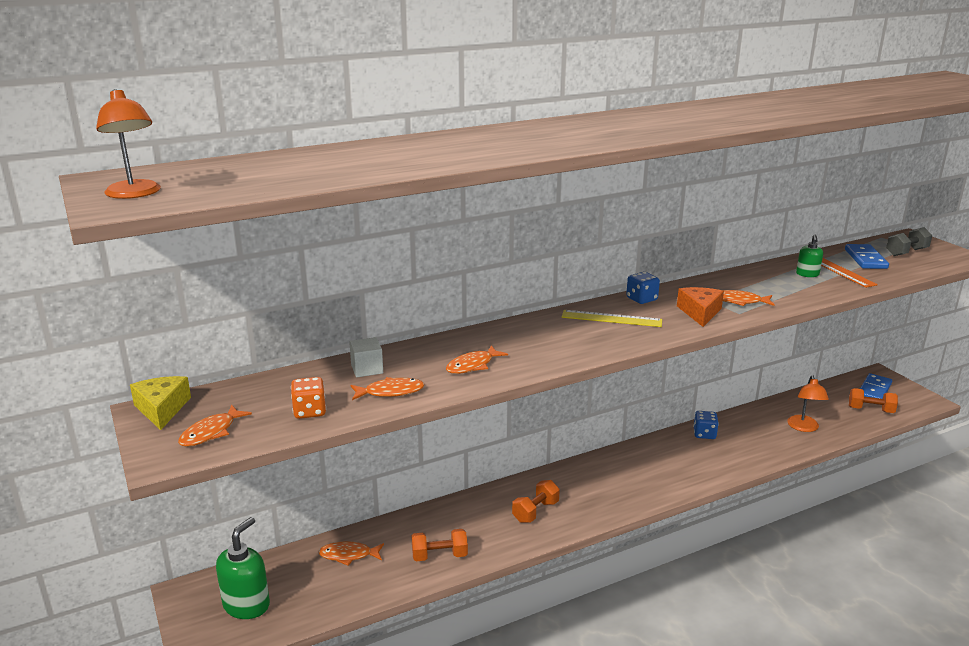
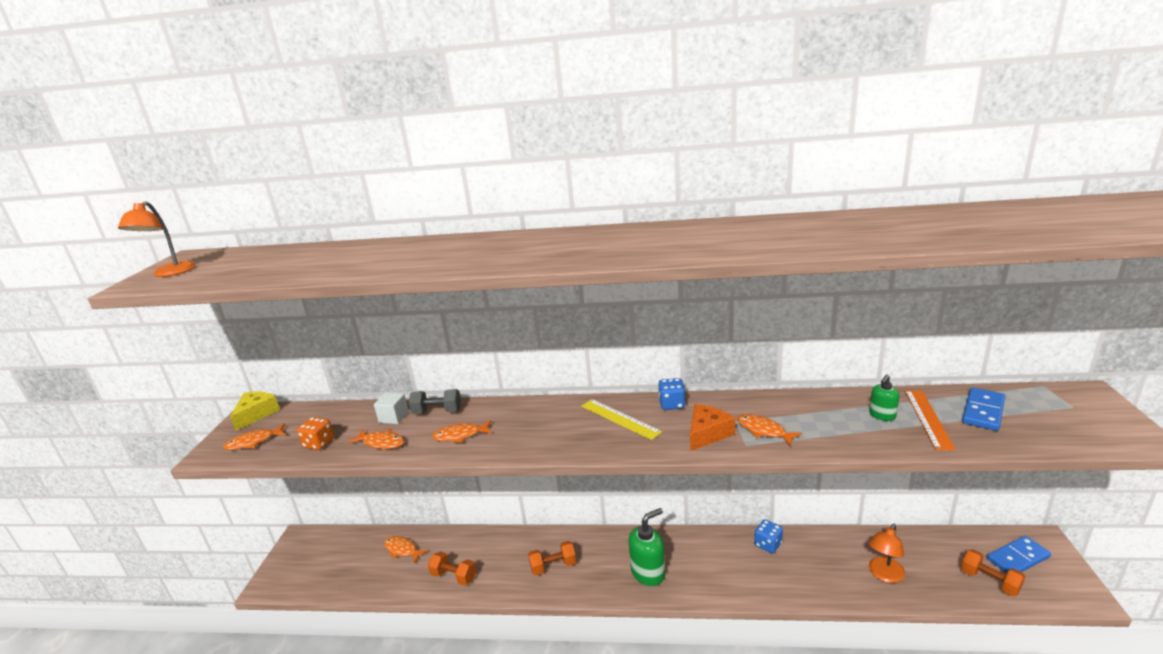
camera: 35 degrees right, 0 degrees up
(247, 605) = (317, 562): green soap dispenser -> green soap dispenser (648, 572)
(906, 252) = (1054, 414): grey dumbbell -> grey dumbbell (437, 411)

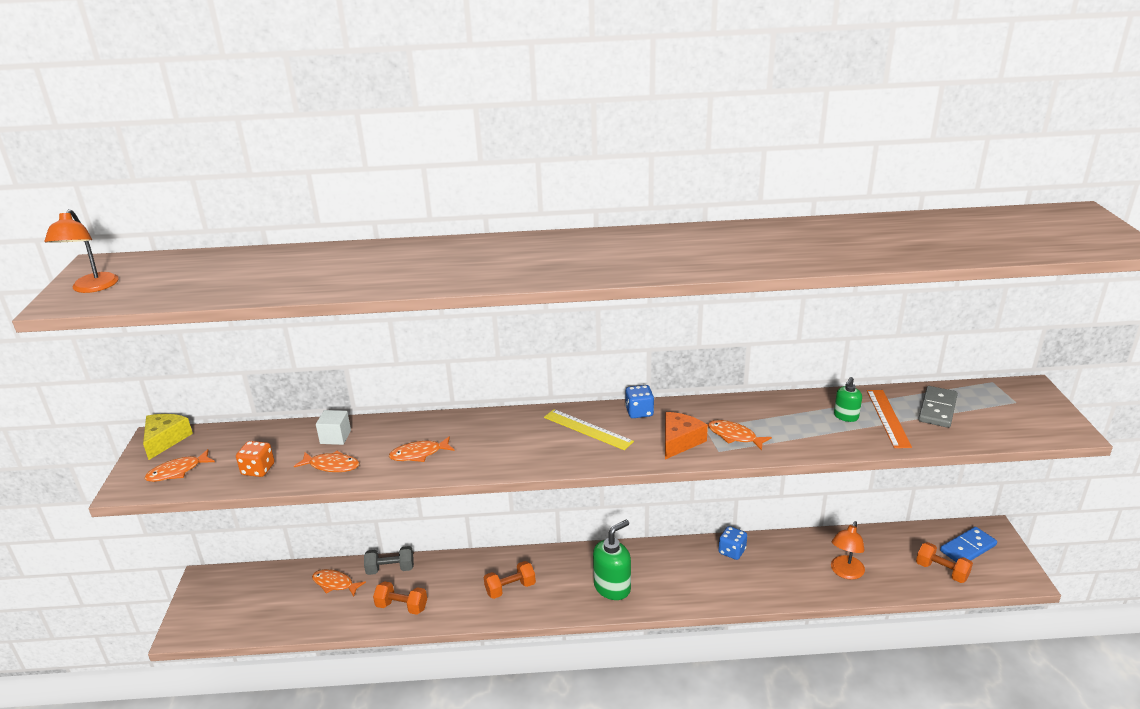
camera: 10 degrees left, 5 degrees up
(437, 411) = (384, 429): grey dumbbell -> grey dumbbell (390, 569)
(983, 411) = (937, 409): blue domino -> grey domino

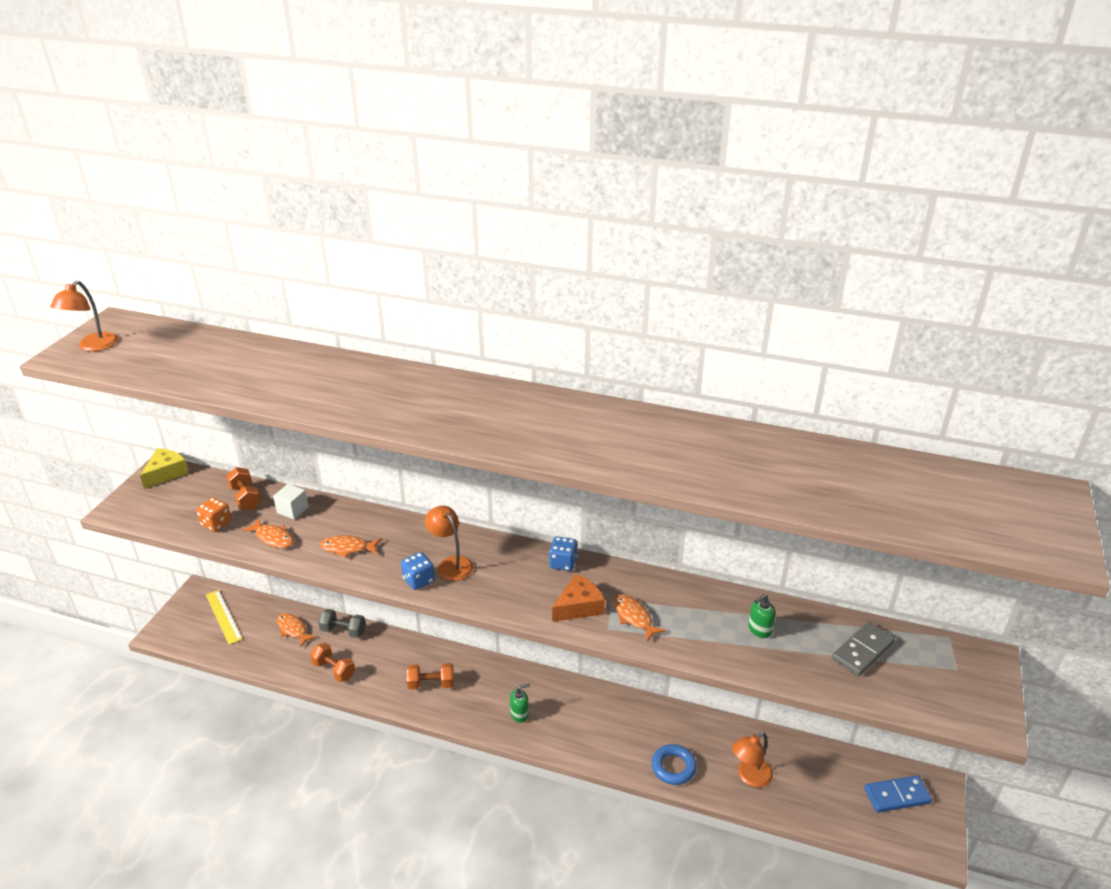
camera: 20 degrees right, 5 degrees up
(177, 471) = (158, 506): orange fish -> none
(534, 440) = (451, 564): none -> orange lamp
(587, 429) = (504, 567): yellow ruler -> yellow ruler (223, 616)
(612, 587) = (519, 714): green soap dispenser -> green soap dispenser, size x0.56
(732, 551) = (651, 716): blue dice -> blue dice (418, 580)
(777, 586) = (673, 767): none -> blue ring
(888, 418) = (802, 645): orange ruler -> none
(941, 571) = (851, 811): orange dumbbell -> orange dumbbell (246, 498)

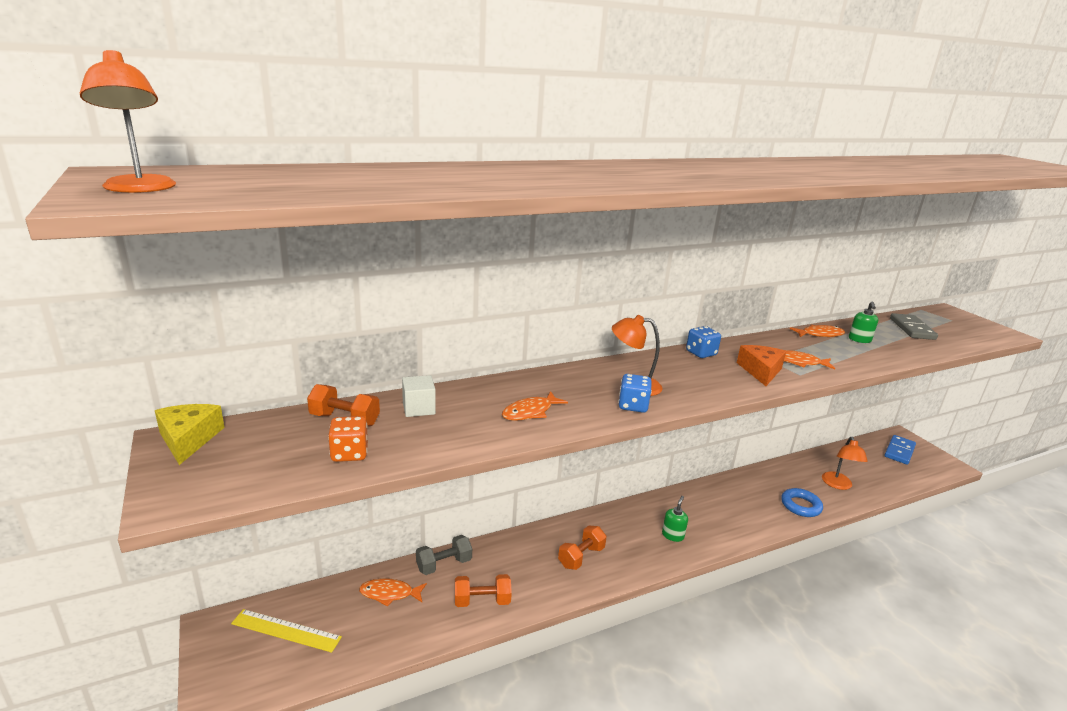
camera: 45 degrees left, 10 degrees down
(273, 538) = (440, 436): orange fish -> orange fish (819, 334)

